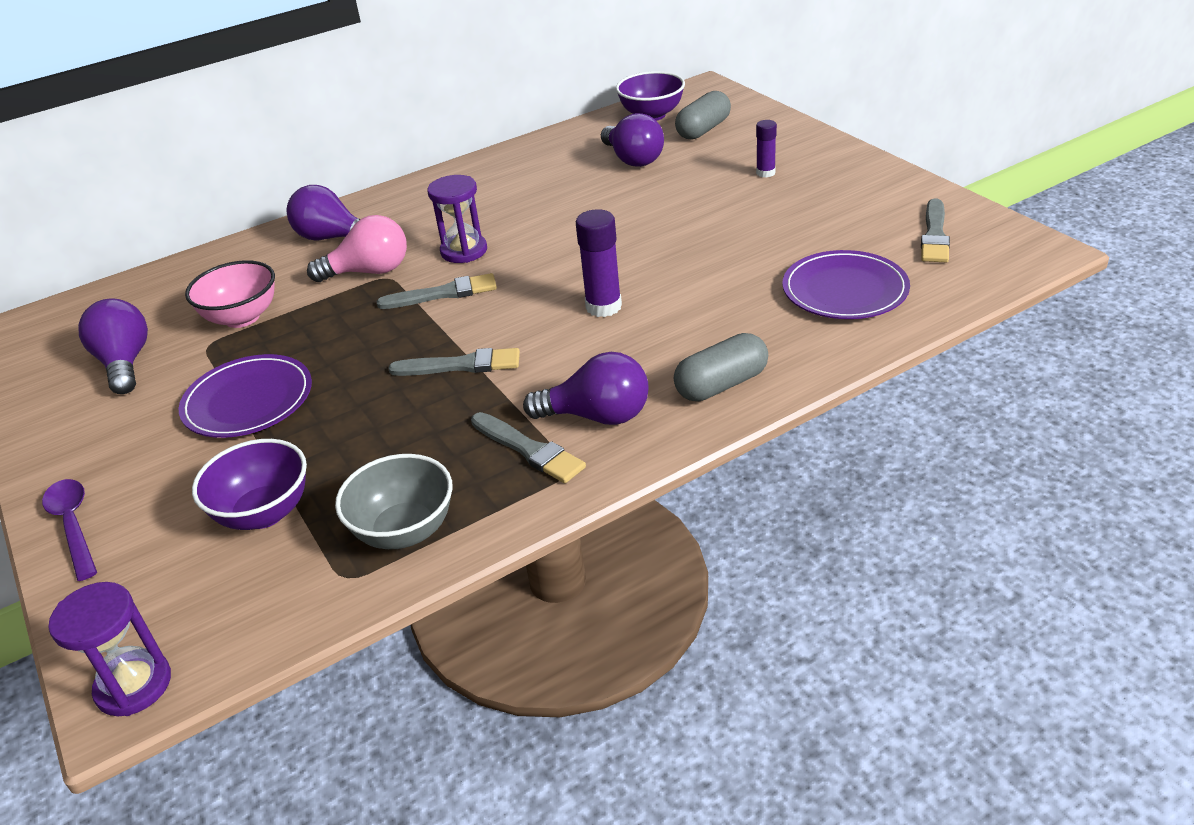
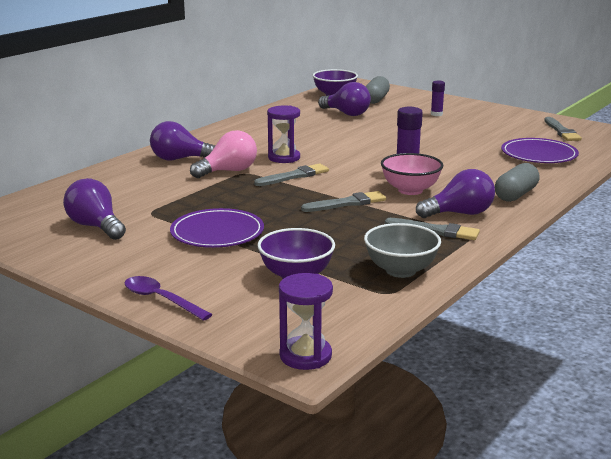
camera: 25 degrees left, 15 degrees down
(242, 318) = (160, 198): pink bowl -> pink bowl (410, 190)

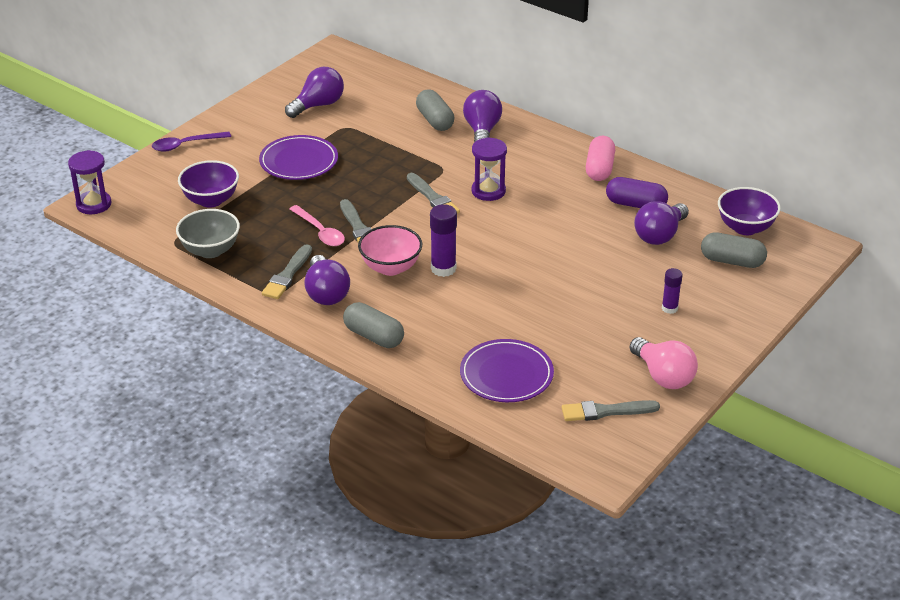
camera: 90 degrees right, 15 degrees up
(153, 176) = (435, 120): none -> grey capsule
(161, 299) = (186, 145): purple spoon -> purple spoon turned 150 degrees counterclockwise
(228, 171) = (447, 160): pink light bulb -> pink light bulb (663, 376)
(252, 126) = (599, 169): none -> pink capsule
(305, 118) = (635, 204): none -> purple capsule
(356, 219) = (320, 232): none -> pink spoon

